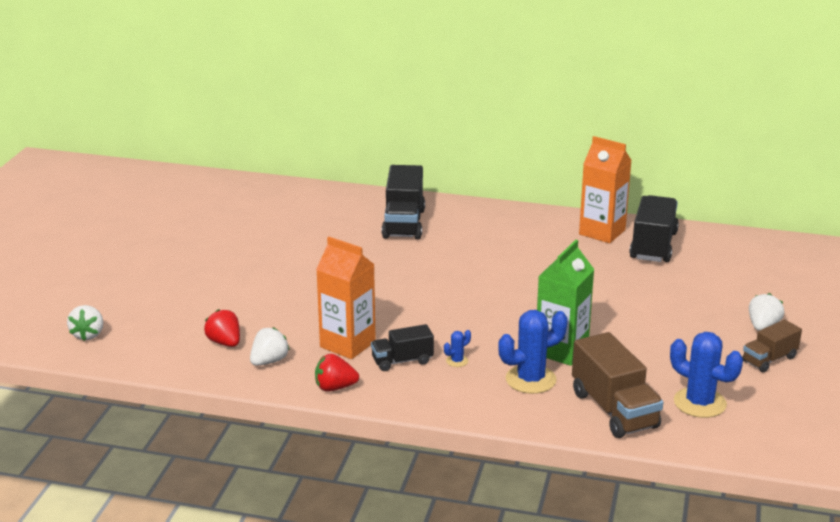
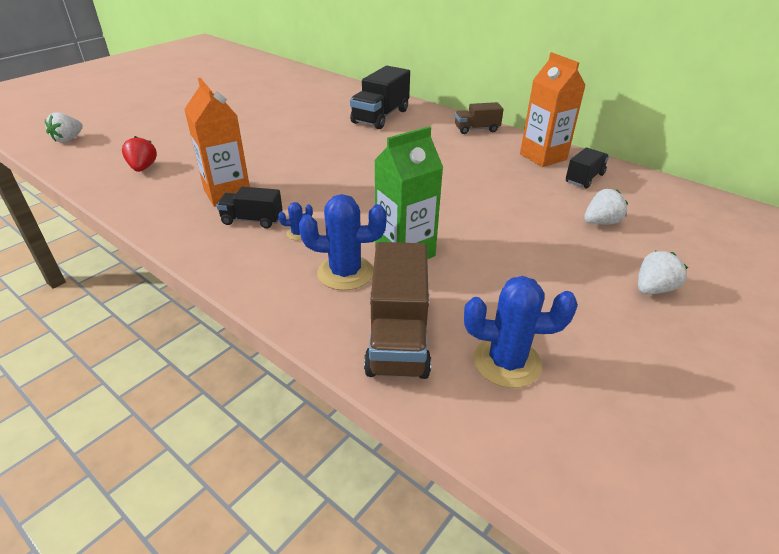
camera: 25 degrees right, 10 degrees up
(269, 361) = (152, 190): white strawberry -> white strawberry (601, 222)
(335, 387) = (170, 227): red strawberry -> none
(653, 246) = (584, 178): black truck -> black truck, size x0.59
(699, 403) = (507, 362): blue cactus -> blue cactus turned 60 degrees counterclockwise
(769, 359) = (636, 332): brown truck -> brown truck (476, 129)

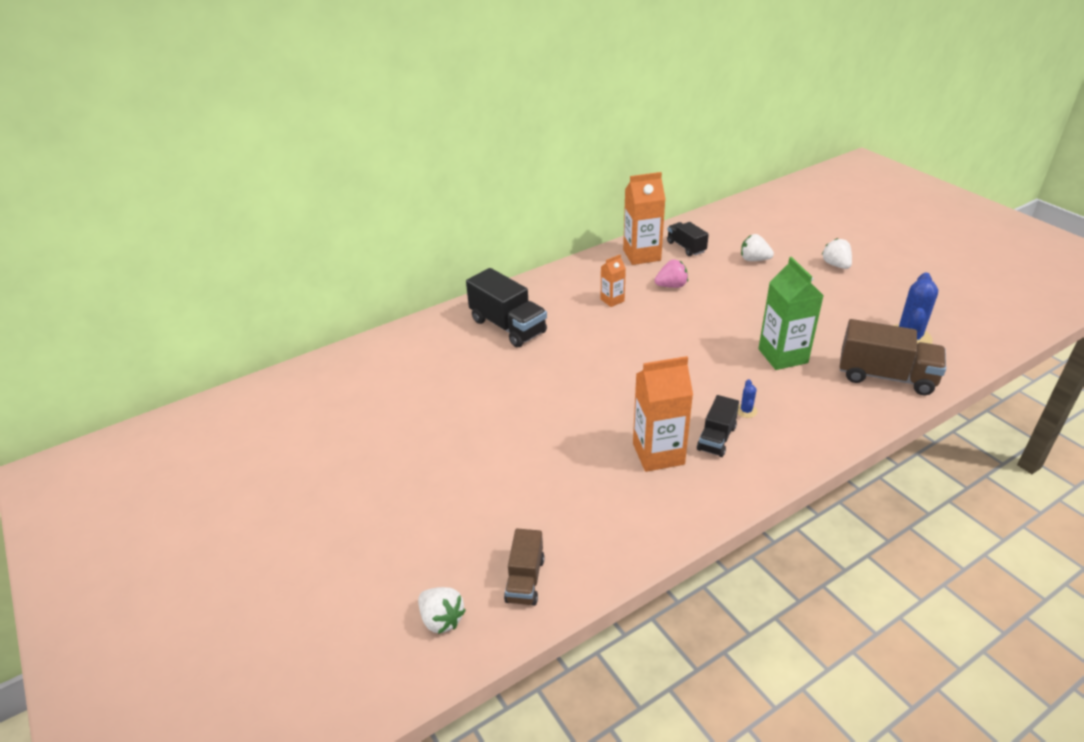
camera: 70 degrees left, 0 degrees up
(143, 168) = (571, 526): red strawberry -> none
(345, 273) = (809, 390): blue cactus -> none
(448, 151) = (612, 300): none -> orange carton
(476, 129) = (570, 275): brown truck -> brown truck (525, 580)
(497, 177) = (671, 286): none -> pink strawberry
(601, 222) = (754, 259): white strawberry -> white strawberry turned 60 degrees counterclockwise

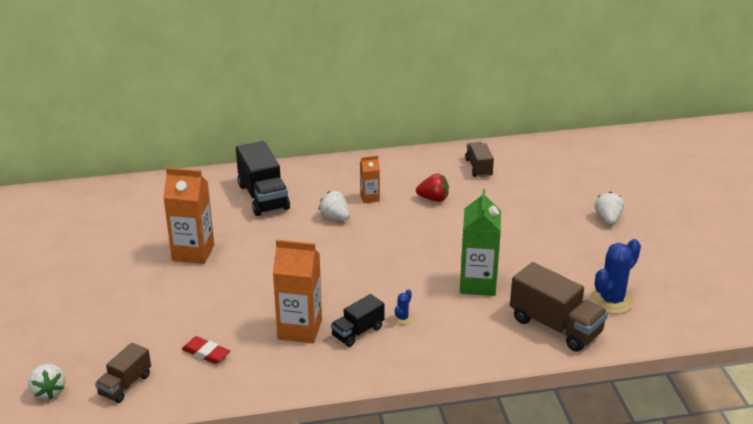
camera: 20 degrees right, 5 degrees down
(584, 512) = (206, 353): none -> red eraser
(641, 255) = (431, 165): orange carton -> orange carton (193, 252)
(671, 286) = (433, 199): pink strawberry -> red strawberry
(686, 247) = (478, 168): black truck -> brown truck
(754, 259) = (532, 194): white strawberry -> white strawberry (335, 217)

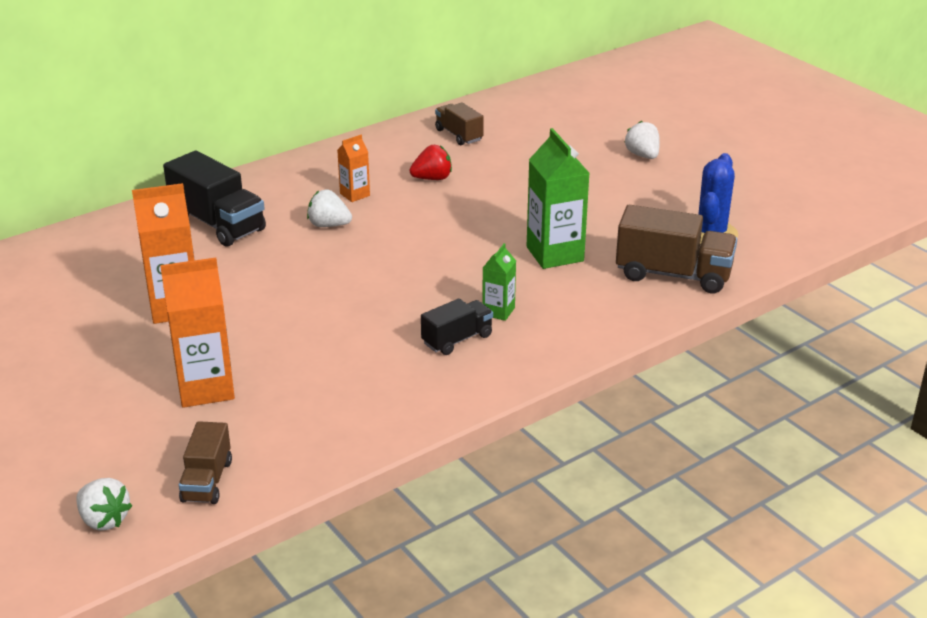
camera: 25 degrees left, 0 degrees up
(206, 353) = (286, 415): red eraser -> none
(300, 329) = (384, 356): orange carton -> orange carton (205, 388)
(358, 332) = (457, 339): black truck -> black truck turned 150 degrees counterclockwise
(402, 318) = (498, 311): blue cactus -> green carton

